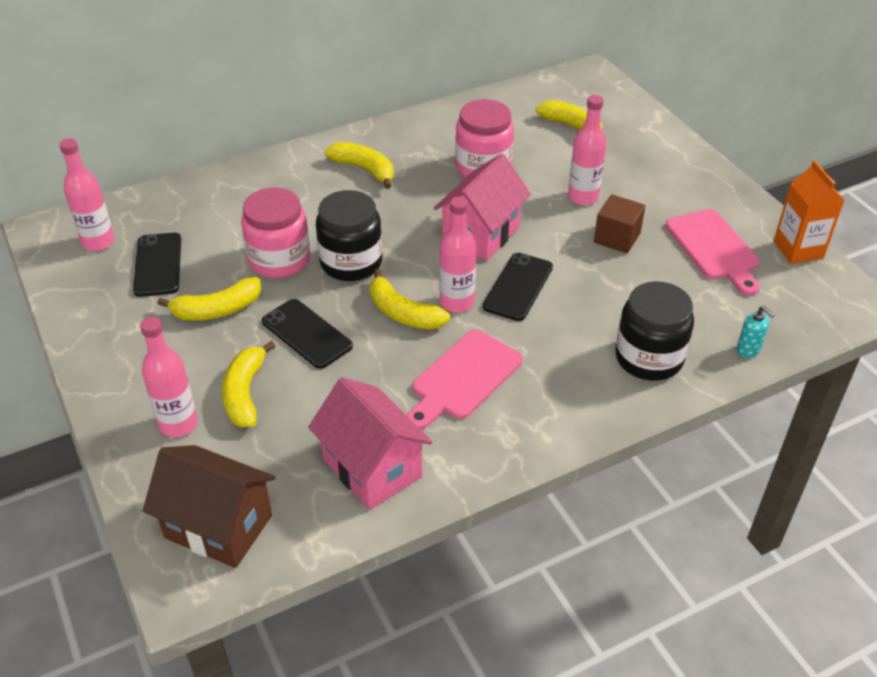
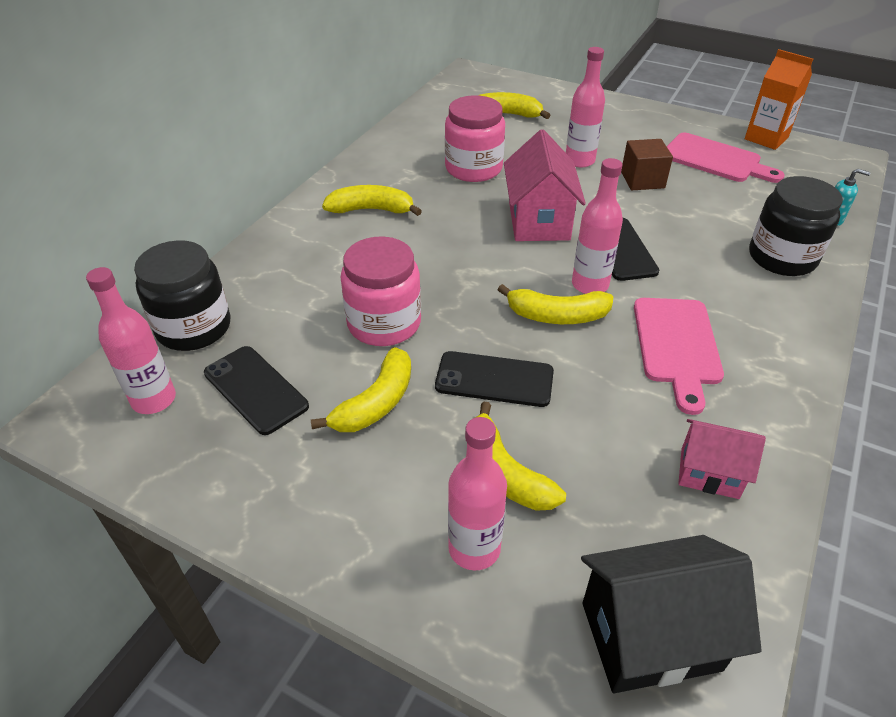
camera: 35 degrees left, 0 degrees up
(218, 526) = (650, 636): brown house -> black house
(351, 262) = (456, 294): black jar -> black jar (194, 327)
(372, 468) = (709, 473): pink house -> pink house, size x0.61

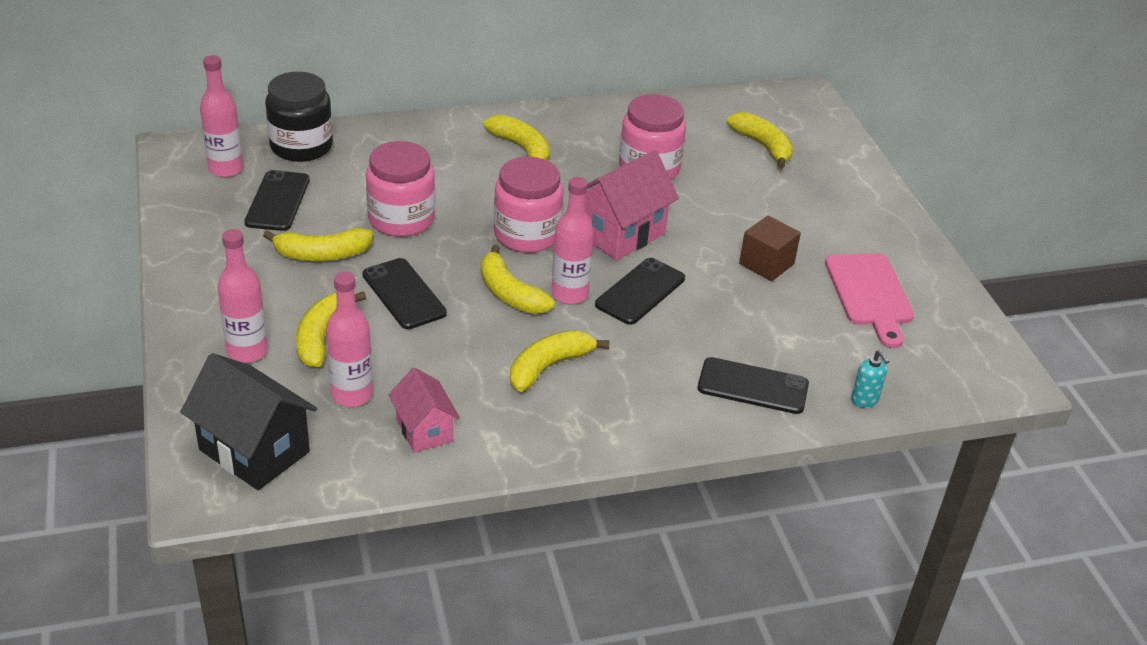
camera: 45 degrees right, 5 degrees down
(488, 266) = (527, 235): none -> pink jar
(579, 161) = (746, 217): pink bottle -> pink bottle (352, 395)
(677, 346) = (549, 367): pink cutting board -> yellow banana
(766, 138) = (964, 313): orange carton -> none
(782, 257) = (753, 386): black jar -> black phone

